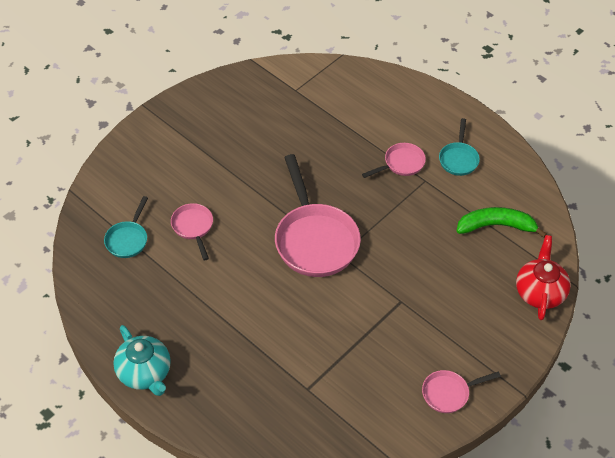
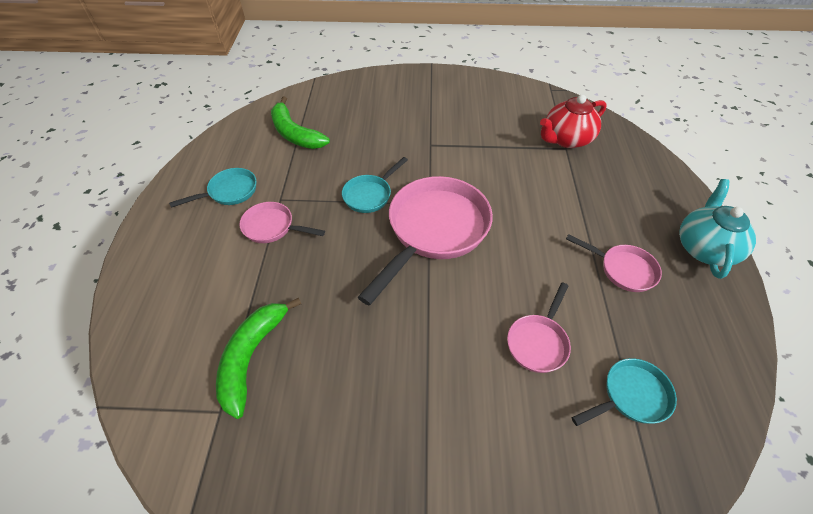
camera: 130 degrees left, 0 degrees up
(313, 113) = (252, 357): none -> green banana
(381, 228) = (370, 195): none -> turquoise pan
(449, 393) = (473, 88): pink pan -> pink pan (623, 269)
(540, 292) = (339, 88): red teapot -> red teapot (566, 139)

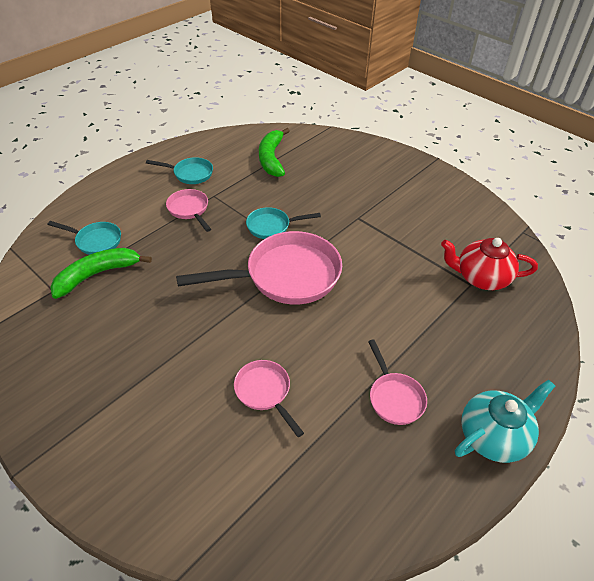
camera: 40 degrees right, 5 degrees down
(538, 342) = (265, 392): pink pan -> pink pan turned 75 degrees clockwise
(631, 396) = (283, 474): turquoise pan -> turquoise pan (96, 241)

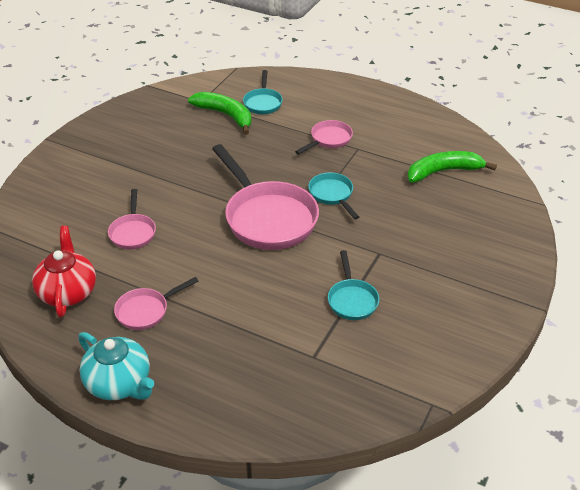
camera: 75 degrees right, 5 degrees down
(190, 174) = (382, 126): turquoise pan -> turquoise pan (352, 300)
(265, 392) = (133, 232): pink pan -> pink pan turned 135 degrees clockwise
(481, 277) = (328, 365): red teapot -> red teapot (68, 292)

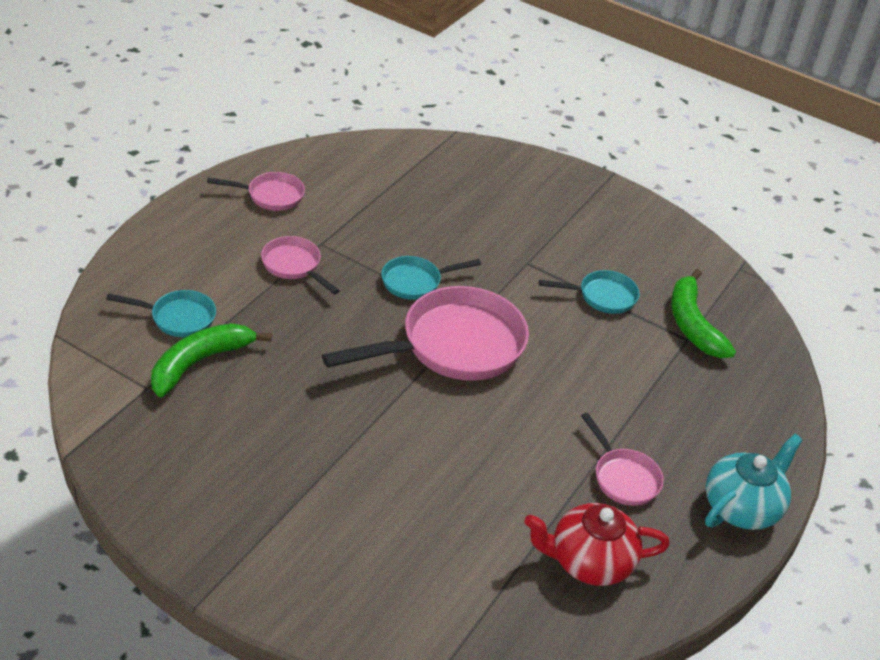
camera: 90 degrees left, 0 degrees up
(133, 232) = (469, 486): pink pan -> pink pan (271, 196)
(443, 171) = (385, 184): green banana -> green banana (692, 324)

